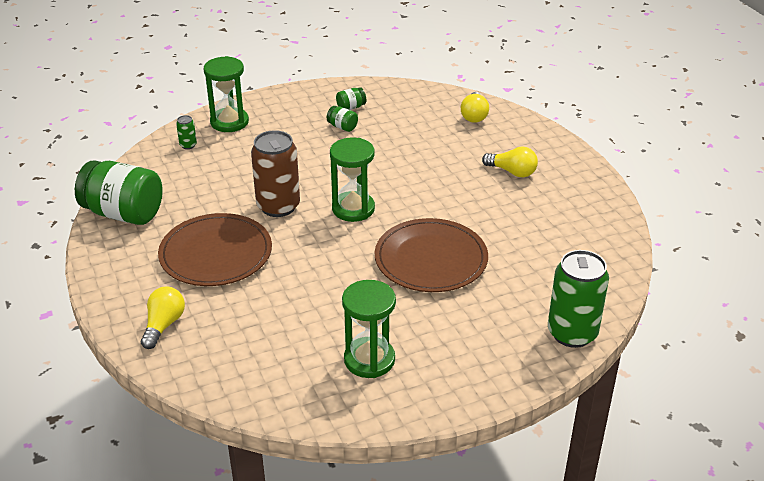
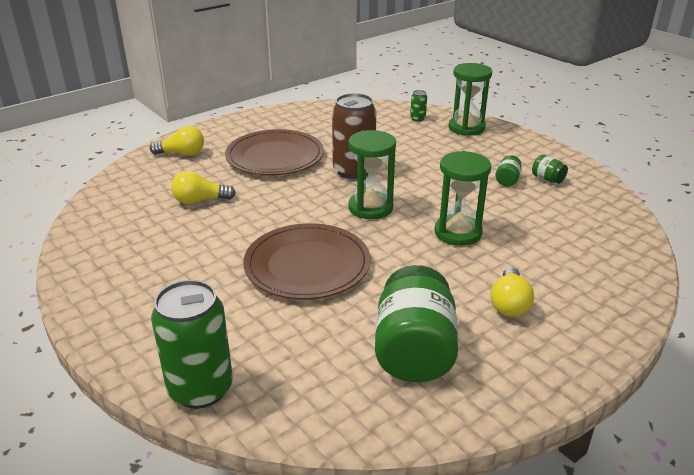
camera: 75 degrees right, 5 degrees down
(124, 213) = (311, 114): green jar -> green jar (414, 351)
(369, 360) = (146, 251): green hourglass -> green hourglass (458, 232)
(474, 116) = (610, 259): yellow light bulb -> yellow light bulb (200, 201)

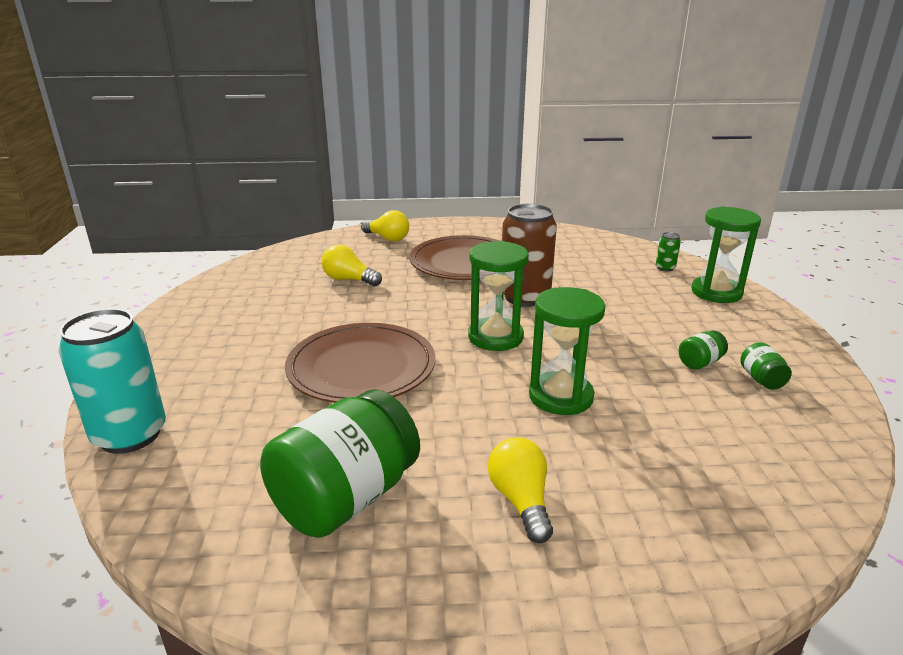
camera: 35 degrees right, 5 degrees down
(200, 389) = (130, 435): green can -> turquoise can
(509, 304) = (521, 501): yellow light bulb -> yellow light bulb turned 120 degrees clockwise

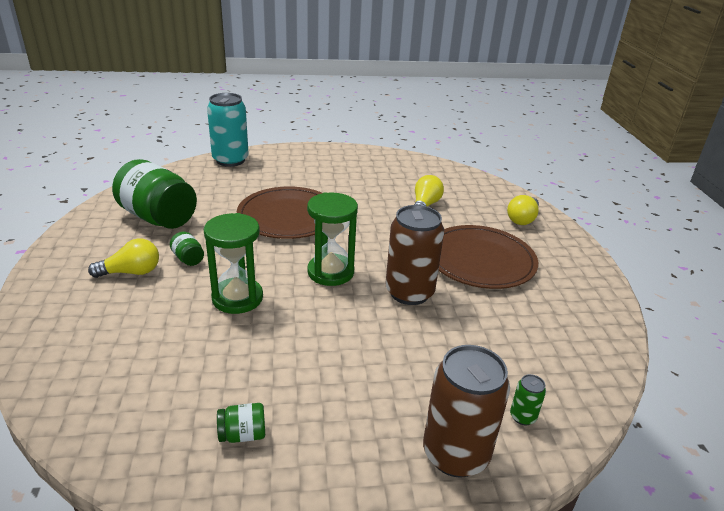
camera: 85 degrees right, 5 degrees up
(700, 363) = (280, 393): green jar -> green jar (188, 259)
(716, 292) = (455, 454): green hourglass -> brown can

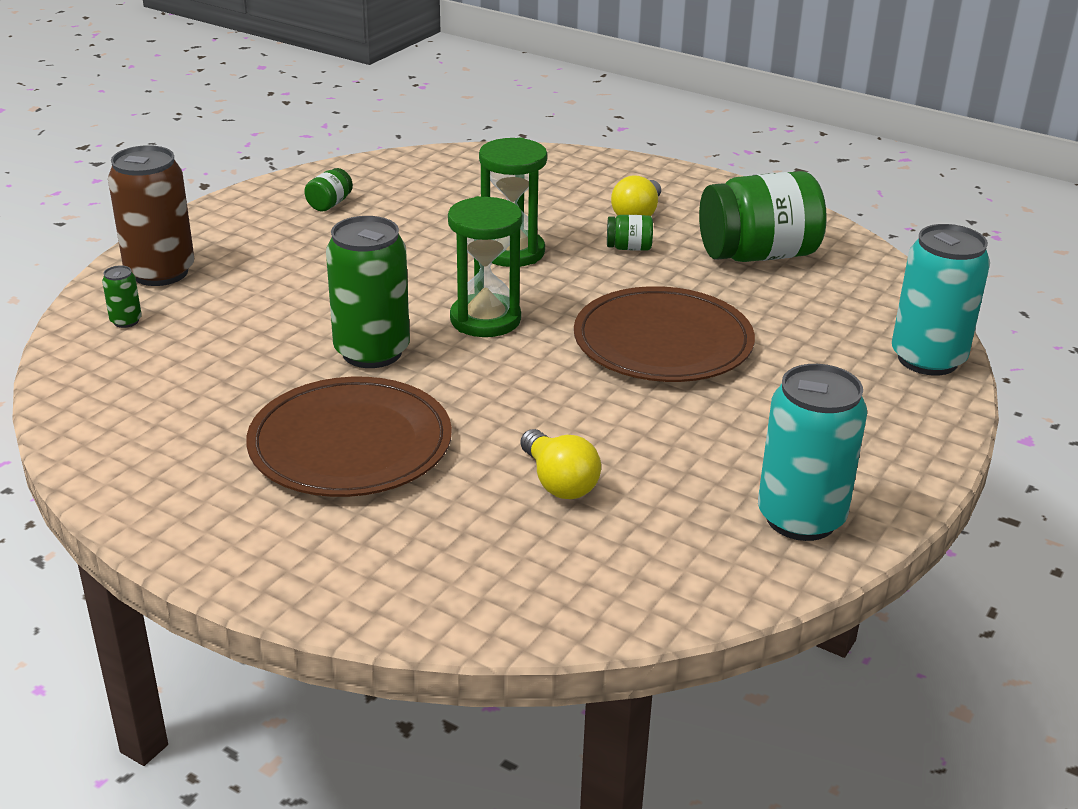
camera: 130 degrees right, 0 degrees up
(374, 161) = (801, 518): none -> turquoise can
(409, 292) = (372, 352): brown can -> green can
(522, 219) = (385, 569): yellow light bulb -> none

